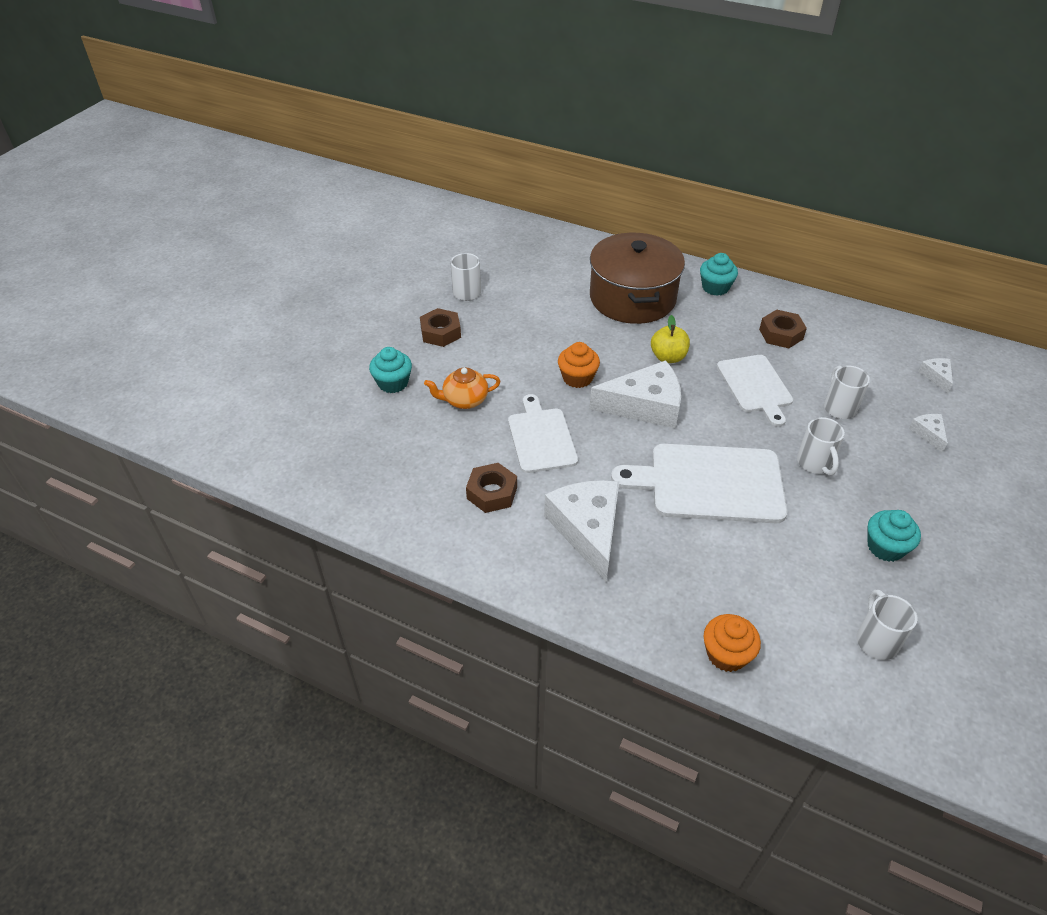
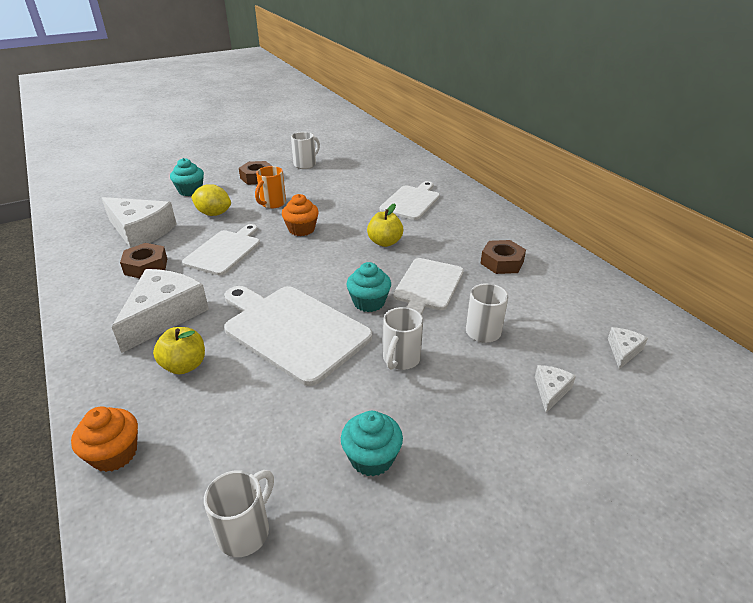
camera: 35 degrees right, 10 degrees down
(464, 400) = (214, 214): orange teapot -> yellow lemon
(506, 360) = (272, 204): none -> orange mug
(632, 298) = (411, 201): brown pot -> white cutting board
(645, 406) = (322, 263): white cheese -> white cheese (140, 231)
(672, 561) = (184, 365): none -> yellow apple
(715, 287) = (487, 216): turquoise cupcake -> turquoise cupcake (369, 302)

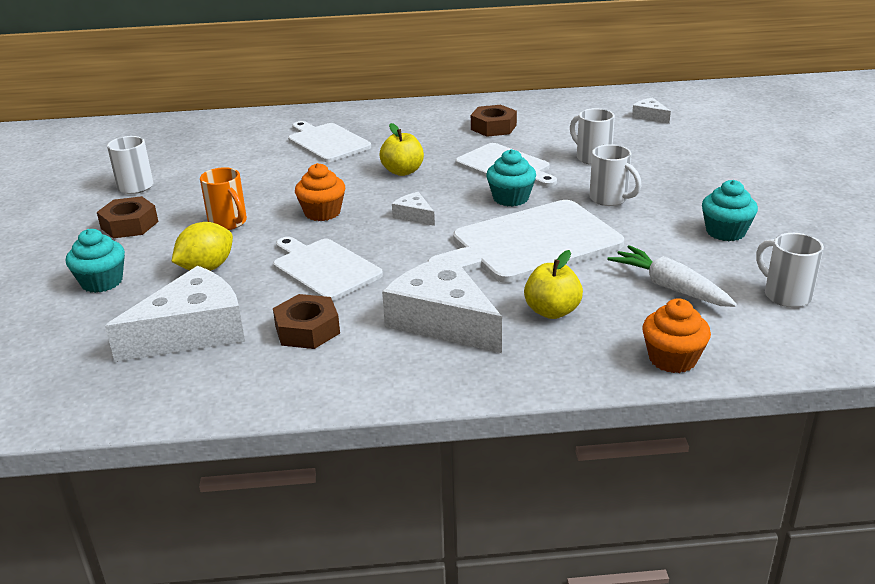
camera: 65 degrees left, 5 degrees down
(240, 431) = (670, 287): none -> white carrot
(551, 391) = (681, 151): white cheese -> white cheese (414, 215)

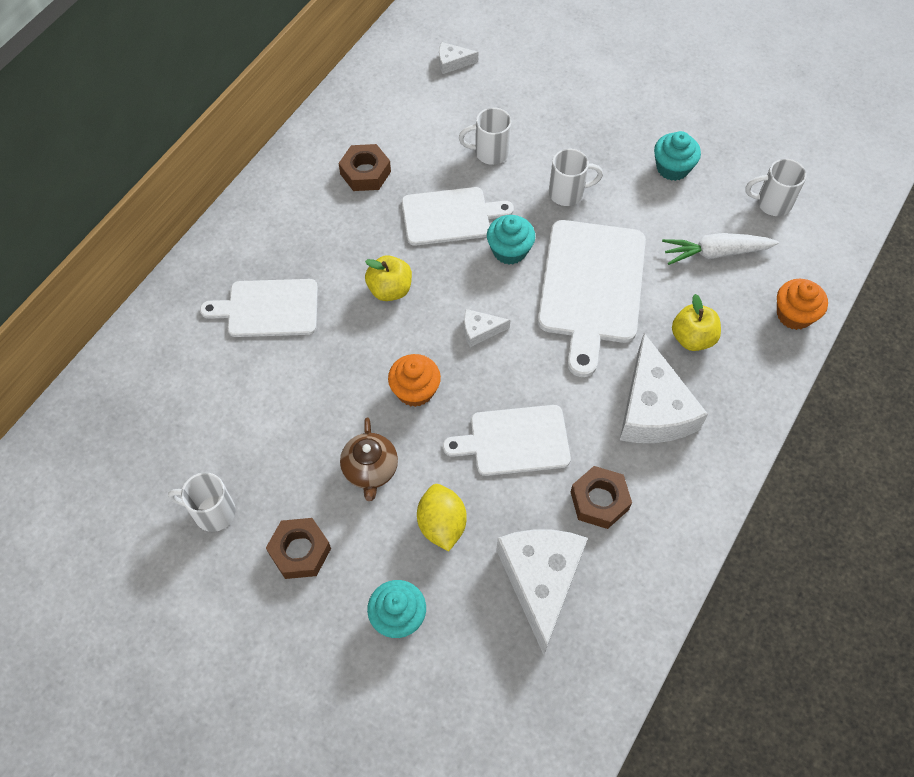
camera: 55 degrees left, 30 degrees up
(228, 223) = (370, 470): orange mug -> brown teapot
(442, 320) = (653, 409): white cheese -> white cheese turned 90 degrees counterclockwise

